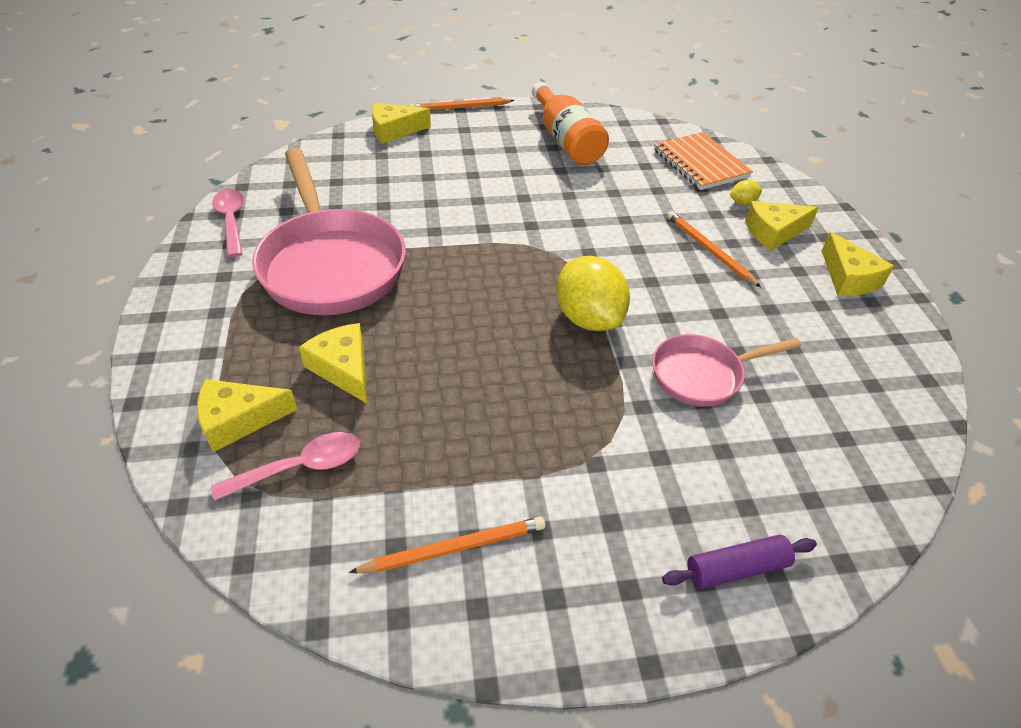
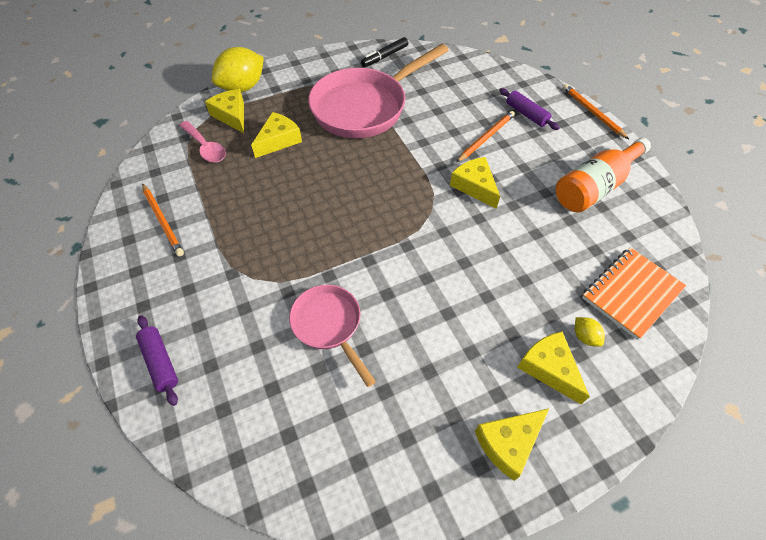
camera: 75 degrees right, 10 degrees up
(232, 221) = (385, 56): pink spoon -> black marker
(394, 130) = (531, 89): yellow cheese -> yellow cheese (474, 186)
(435, 146) = (526, 114): none -> purple rolling pin
(588, 318) = (365, 245): yellow lemon -> yellow lemon (243, 87)
(709, 250) = (489, 315): orange pencil -> orange pencil (486, 137)

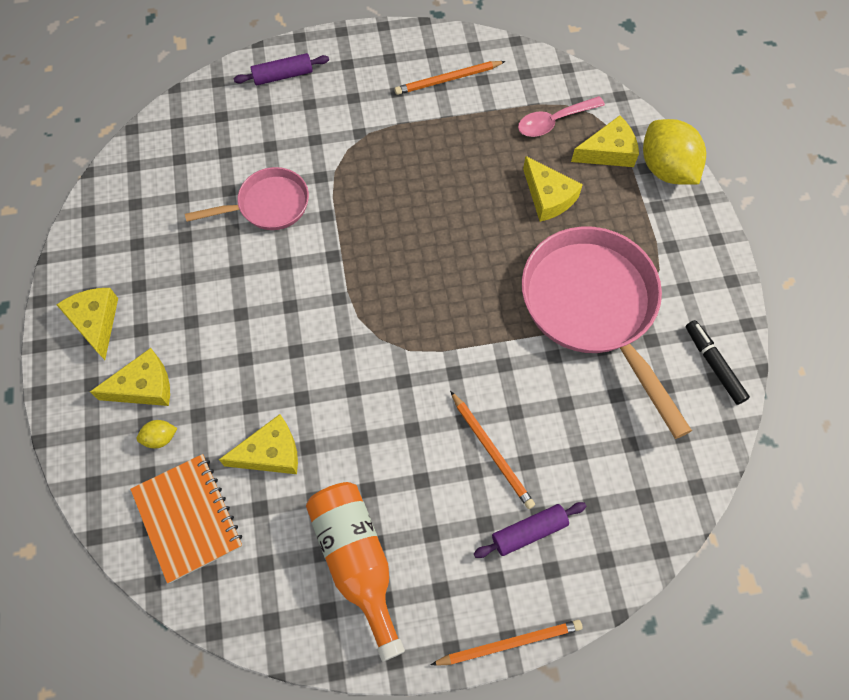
camera: 105 degrees right, 10 degrees up
(474, 186) = (405, 402): yellow cheese -> yellow cheese (270, 453)

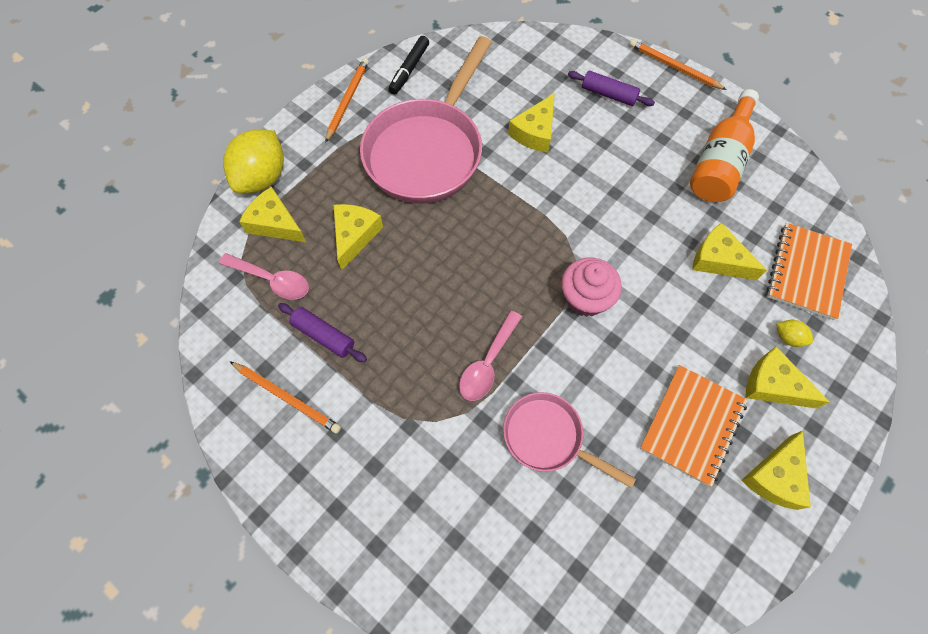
camera: 130 degrees left, 0 degrees up
(180, 301) = (692, 425): none -> orange notebook
(283, 75) = (400, 561): purple rolling pin -> purple rolling pin (323, 336)
(340, 316) = (585, 298): none -> pink cupcake
(356, 209) = (488, 363): none -> pink spoon
(492, 451) = (582, 142): orange pencil -> orange pencil (347, 100)
(539, 417) = (535, 132): none -> yellow cheese

